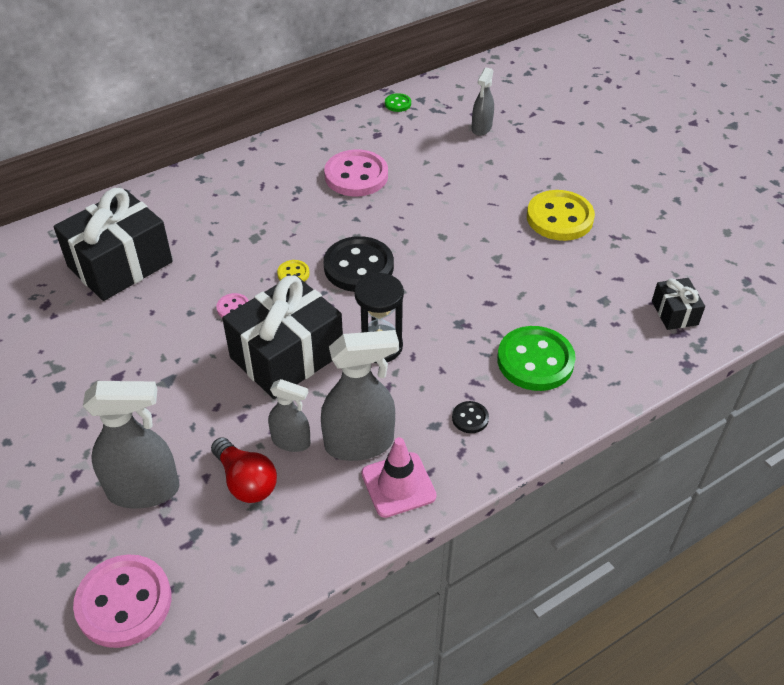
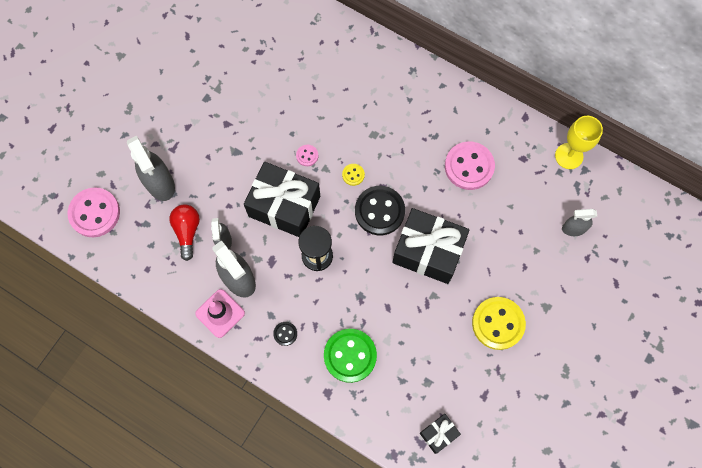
camera: 65 degrees right, 25 degrees up
(120, 264) = (310, 71): black gift -> black gift (428, 251)
(246, 481) = (187, 231): red light bulb -> red light bulb turned 150 degrees clockwise
(398, 104) = (569, 156): green button -> yellow goblet

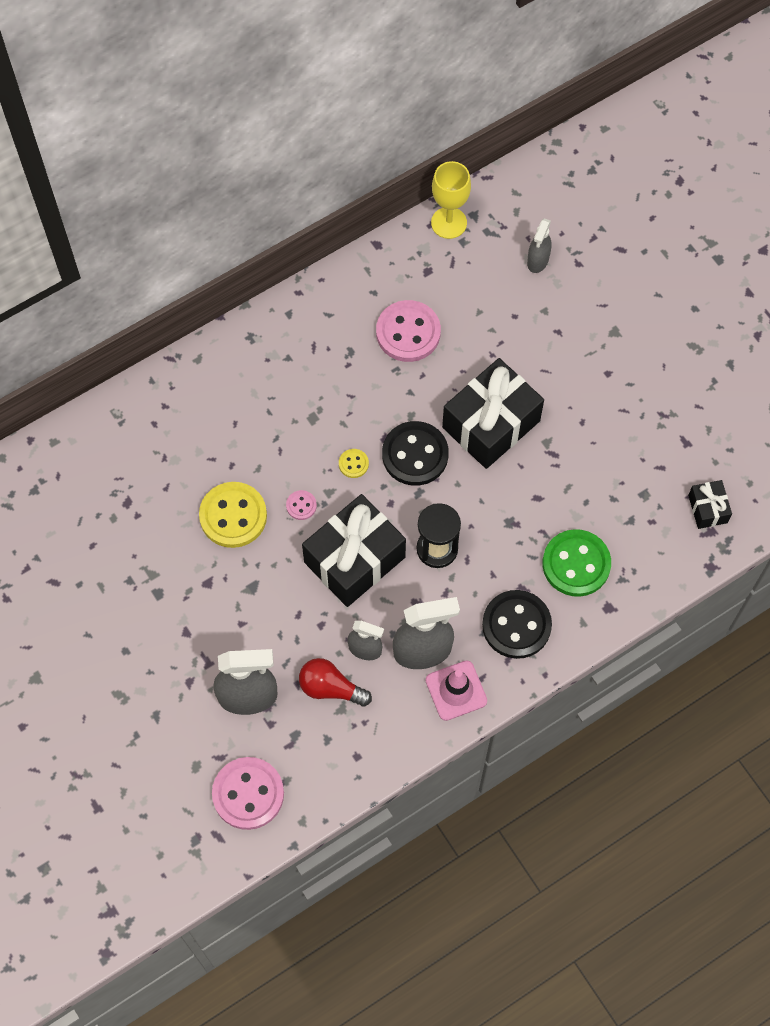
camera: 65 degrees left, 5 degrees down
(285, 333) = (516, 625): black button -> black button, size x2.20
(498, 323) = (611, 390): yellow button -> yellow button (233, 516)

